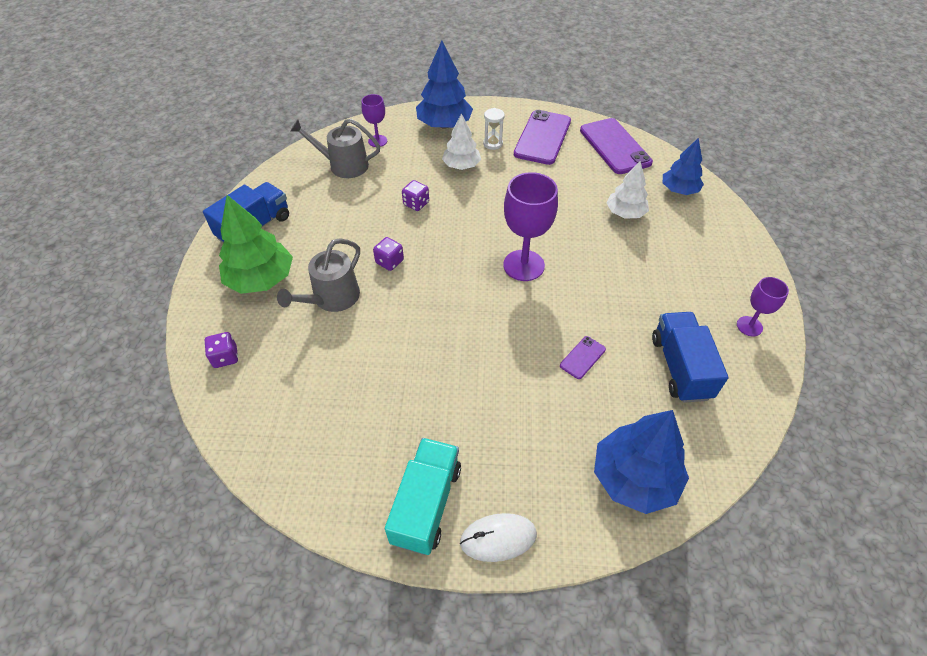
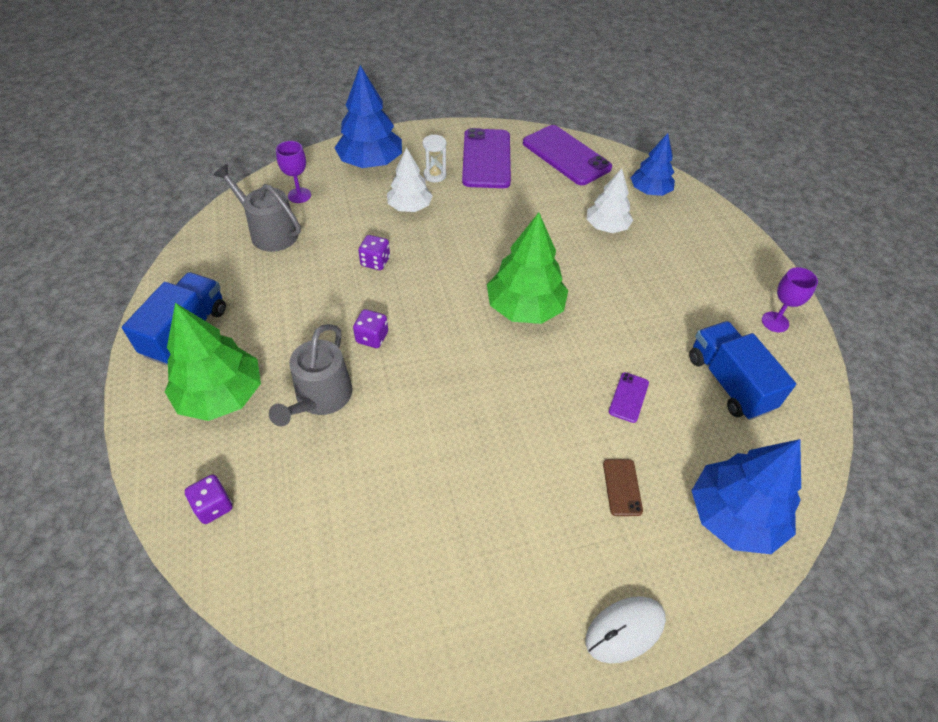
camera: 20 degrees left, 0 degrees up
(344, 165) = (269, 232): grey watering can -> grey watering can turned 45 degrees clockwise
(426, 504) = (531, 616): turquoise truck -> none
(523, 265) = (525, 308): purple goblet -> green tree
(544, 427) = (622, 487): none -> brown phone

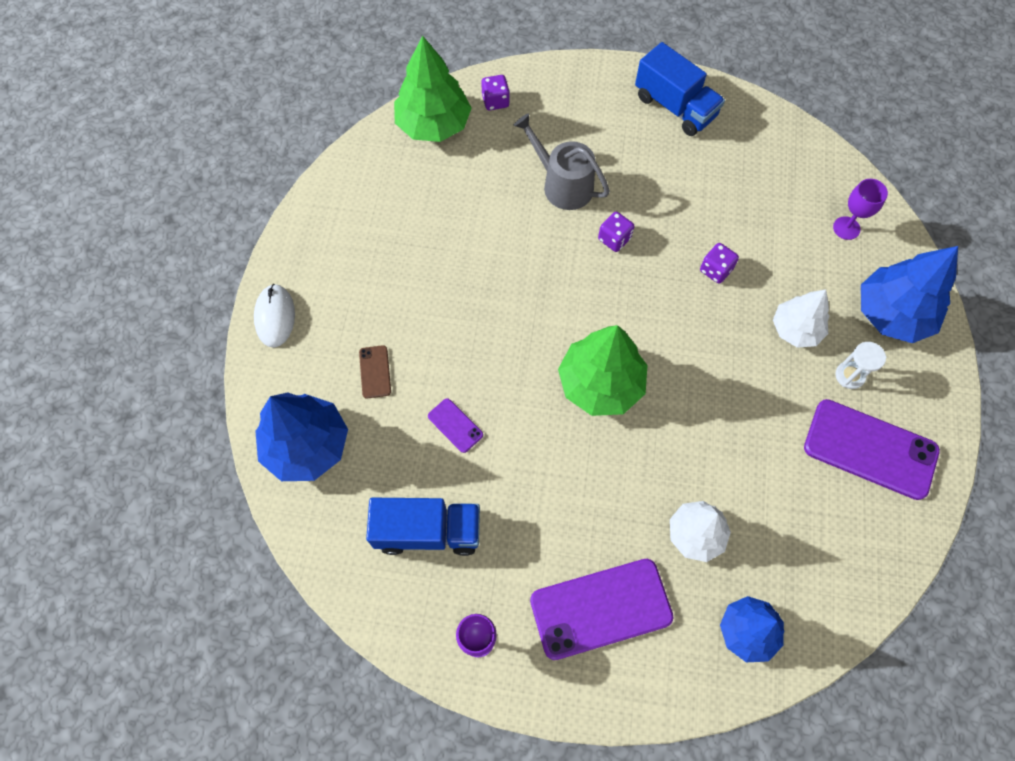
camera: 115 degrees right, 15 degrees up
(221, 395) = (594, 120): green tree -> green tree (433, 124)
(269, 232) = (791, 190): grey watering can -> none
(566, 155) = (854, 557): purple phone -> purple phone (600, 608)
(622, 487) = (375, 372): brown phone -> brown phone turned 60 degrees clockwise

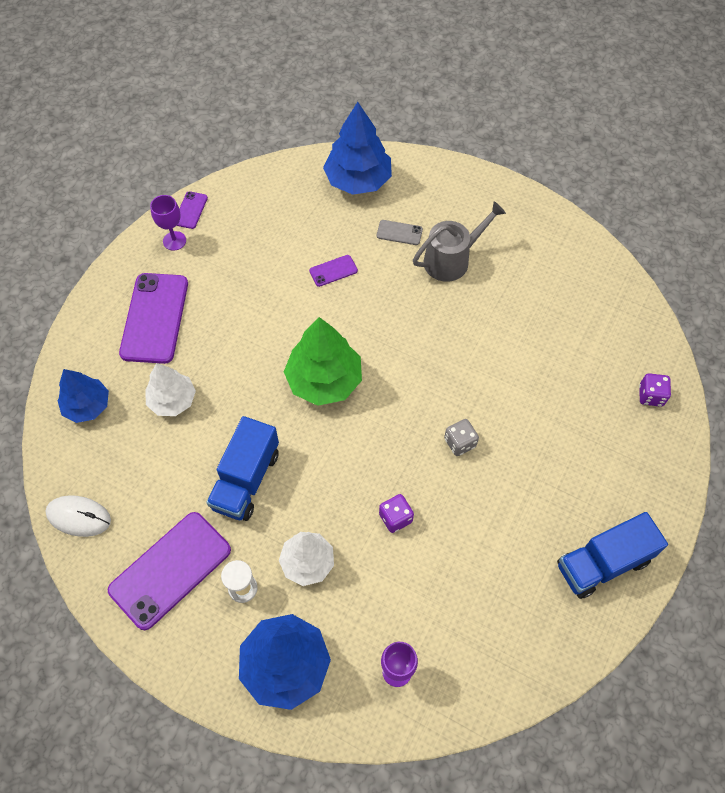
camera: 110 degrees right, 5 degrees down
(275, 316) = (471, 183): white mouse -> white mouse (79, 517)
(375, 372) = (399, 233): brown phone -> grey phone
(421, 642) = (191, 210): none -> purple phone
(428, 531) = (261, 233): blue truck -> blue truck (246, 480)
(433, 124) = (634, 336): green tree -> none
(562, 184) = (534, 421): grey watering can -> grey watering can (451, 260)
(614, 239) = (460, 443): purple dice -> grey dice

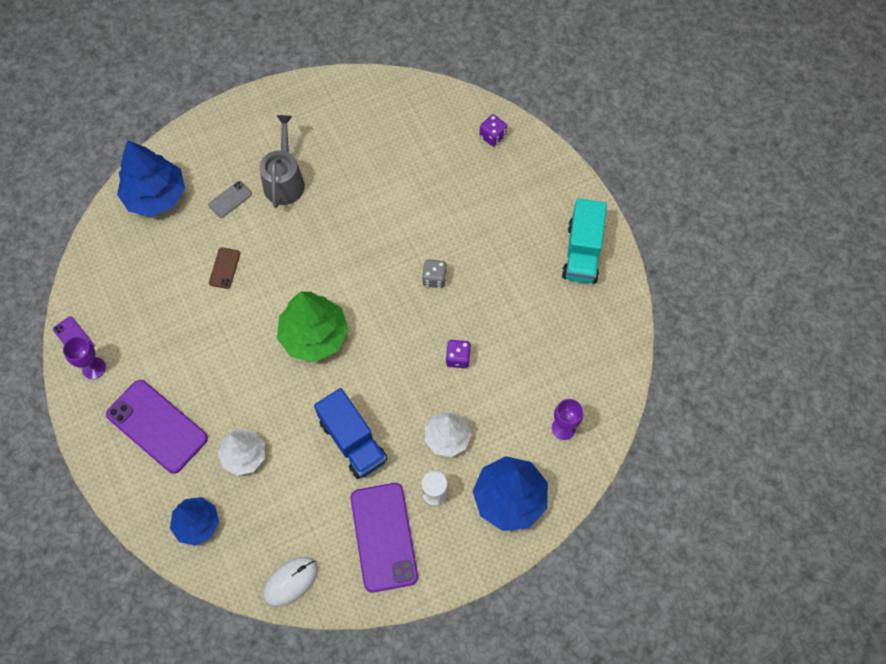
camera: 55 degrees left, 5 degrees up
(333, 271) = (224, 268): purple phone -> brown phone
(603, 563) = (582, 252): blue truck -> turquoise truck

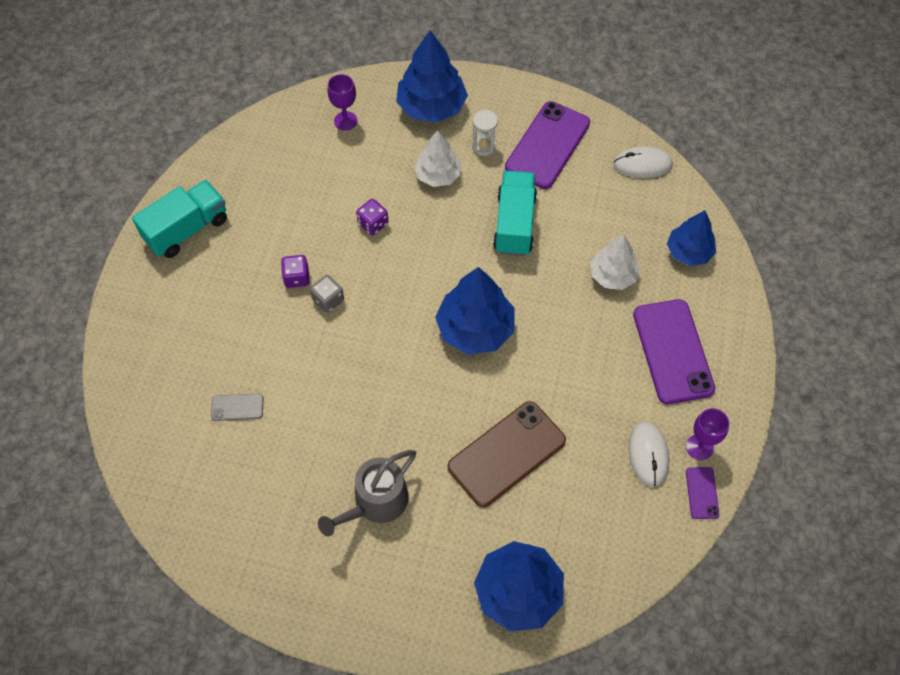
camera: 140 degrees left, 5 degrees down
(127, 336) = (648, 455): none -> white mouse
(224, 268) = (507, 454): brown phone -> brown phone, size x2.19
(230, 199) = (445, 525): grey phone -> grey phone (237, 407)
(314, 335) = (475, 329): green tree -> blue tree
(352, 441) = (514, 224): blue truck -> turquoise truck
(492, 136) = (141, 391): purple dice -> purple dice (297, 278)

